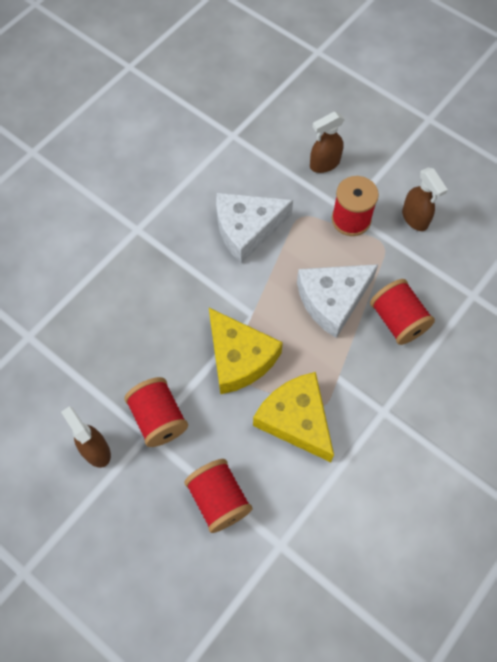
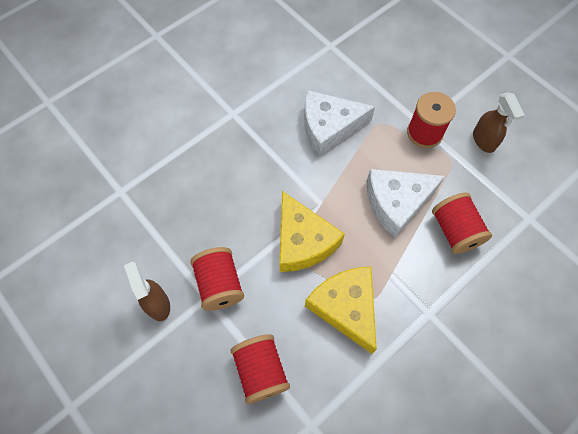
camera: 10 degrees right, 0 degrees up
(324, 164) = (408, 81): brown spray bottle -> none

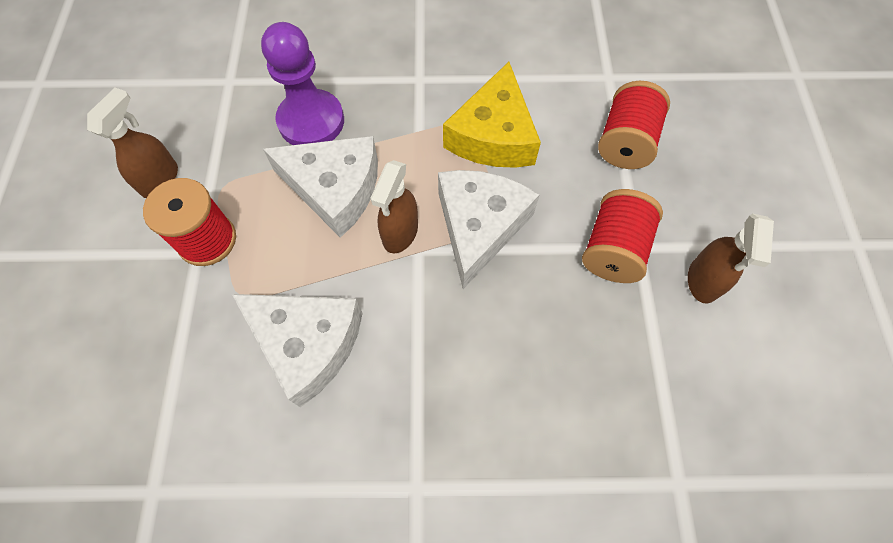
camera: 140 degrees left, 0 degrees up
(302, 241) = (479, 226): yellow cheese -> white cheese
(339, 206) = (400, 233): none -> brown spray bottle
(455, 231) = (311, 121): red spool -> purple pawn

